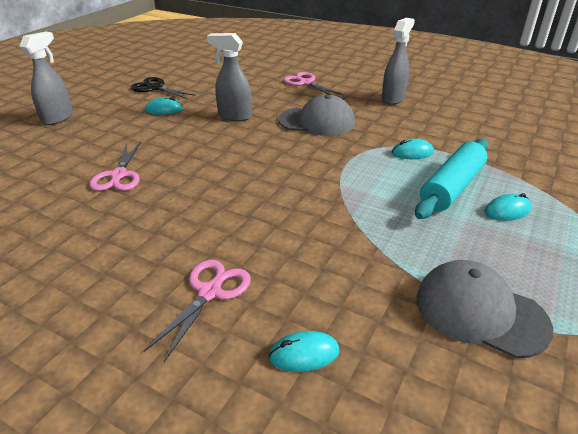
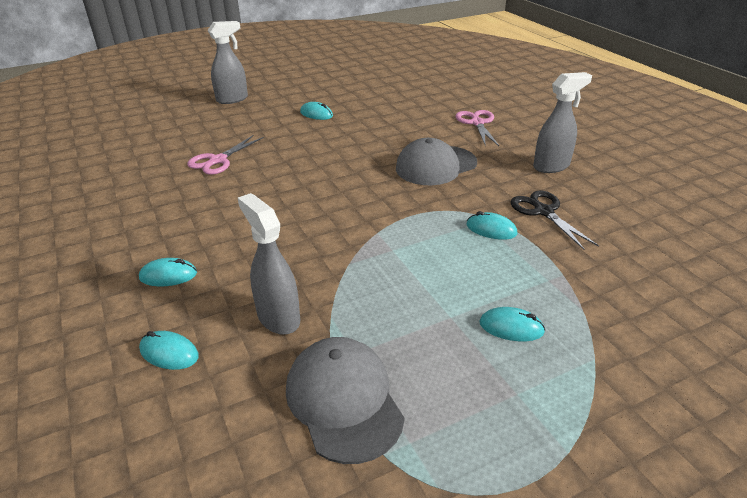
camera: 35 degrees right, 0 degrees up
(155, 88) = (333, 92): black scissors -> black scissors (543, 211)
(210, 292) = (168, 275): pink scissors -> turquoise mouse
(234, 116) = (366, 137): grey spray bottle -> grey spray bottle (278, 317)
(317, 121) = (436, 166): grey cap -> grey cap turned 105 degrees clockwise
(452, 187) = (483, 279): turquoise rolling pin -> none

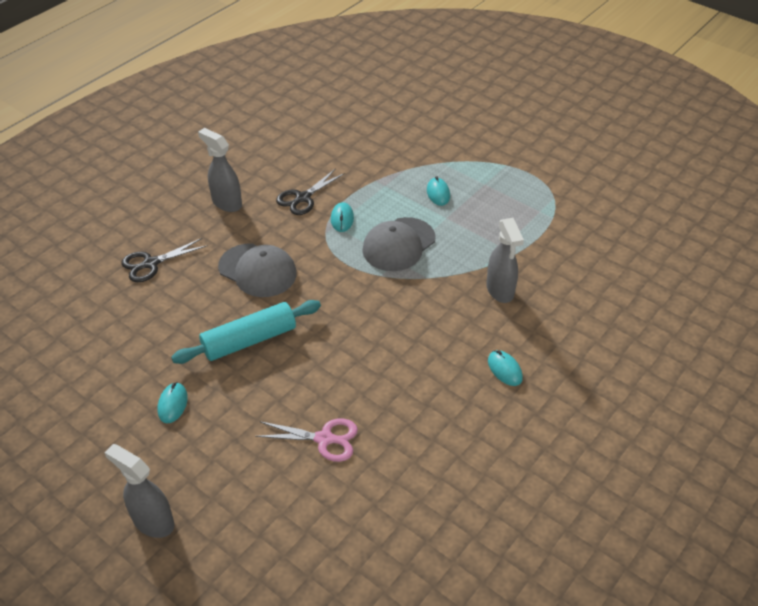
camera: 115 degrees left, 10 degrees up
(169, 353) = (563, 326): turquoise mouse -> none
(278, 317) = (500, 290): grey spray bottle -> grey spray bottle turned 45 degrees counterclockwise
(344, 400) = (535, 240): grey cap -> grey cap (398, 244)
(350, 148) = (249, 340): none -> turquoise rolling pin
(477, 123) = (150, 264): pink scissors -> black scissors

